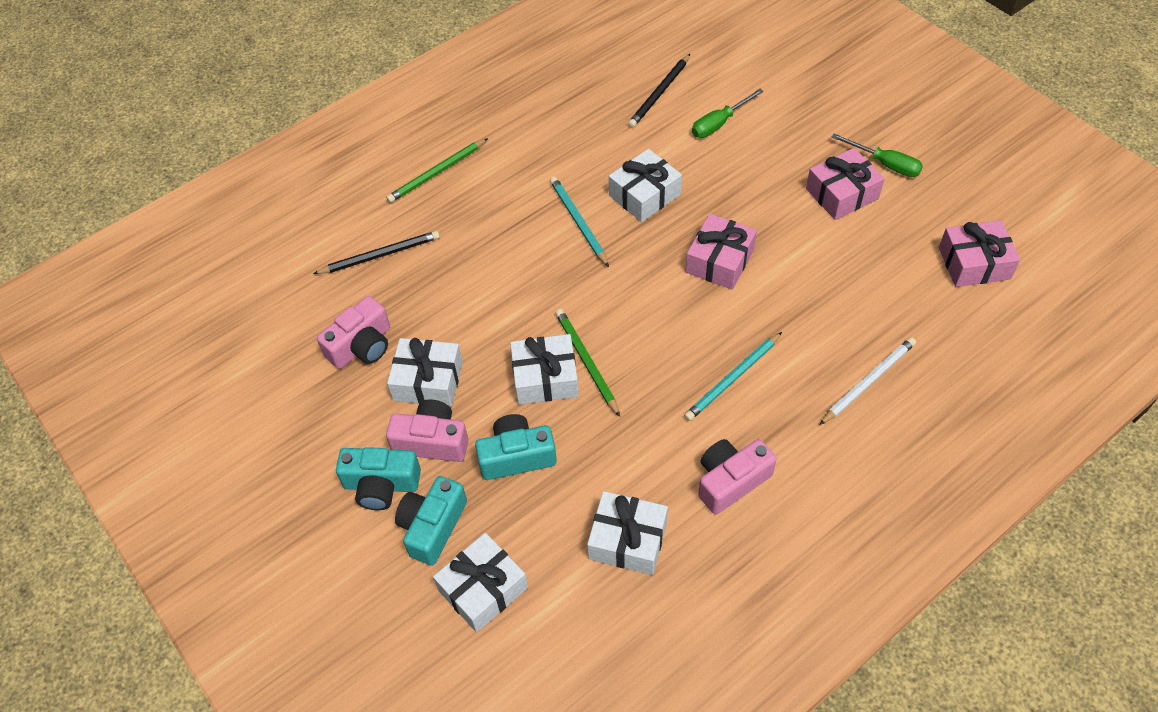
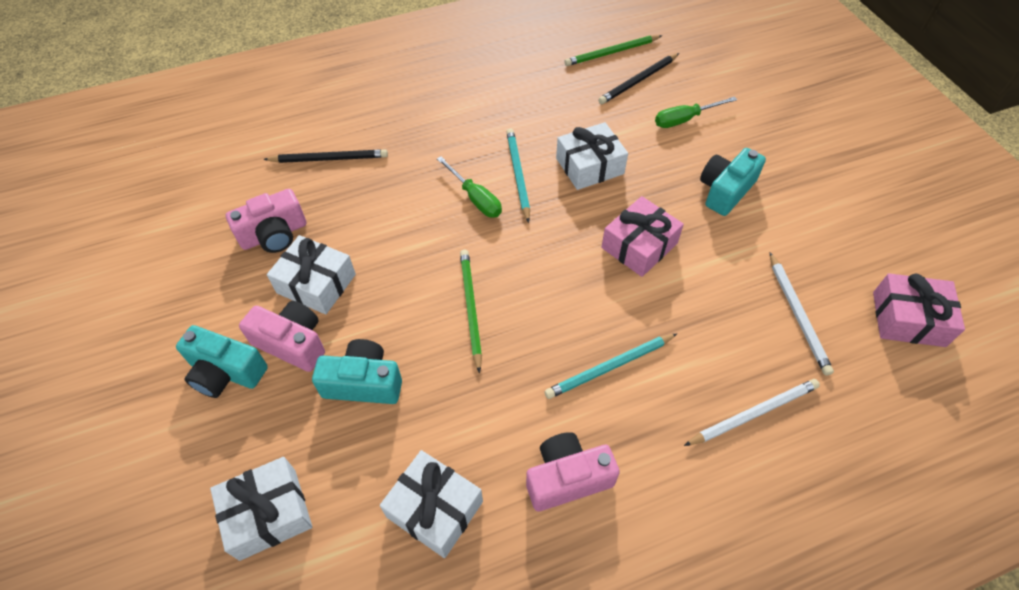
camera: 15 degrees right, 0 degrees up
(432, 527) = (252, 430): turquoise camera -> turquoise camera (725, 190)
(437, 173) = (411, 101): green pencil -> green pencil (612, 52)
(545, 378) = (425, 312): white gift -> none
(842, 193) = (785, 213): pink gift -> none
(880, 285) = (797, 314): none -> white pencil
(885, 164) = (839, 196): green screwdriver -> green screwdriver (475, 198)

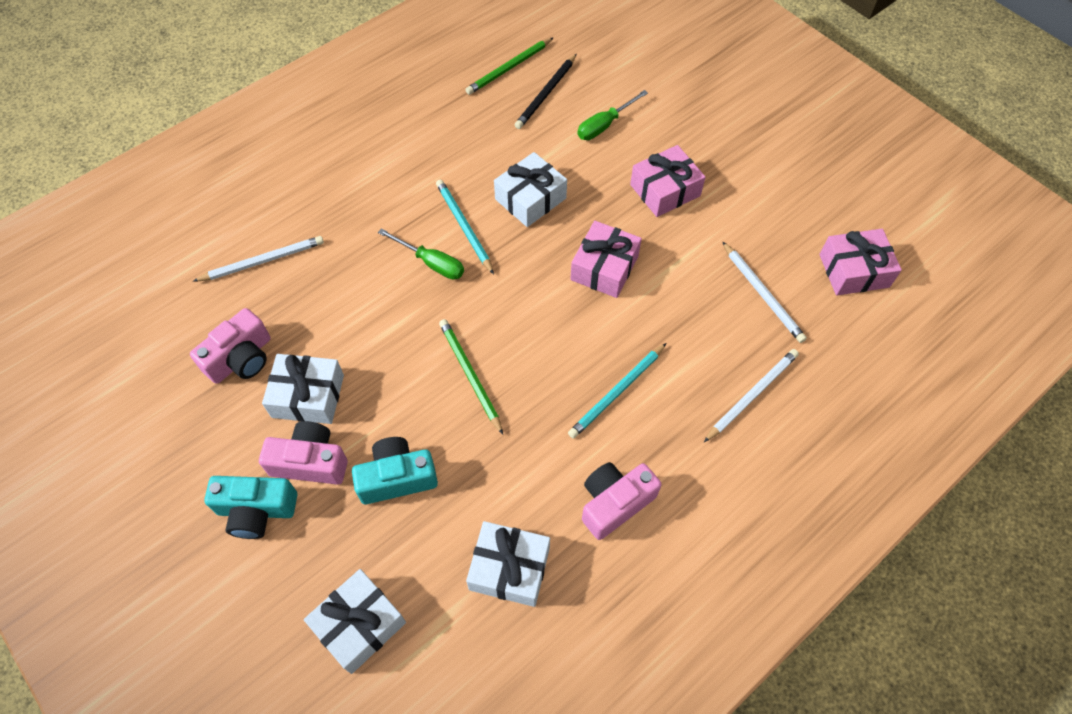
camera: 20 degrees left, 5 degrees up
(329, 159) = (262, 261): black pencil -> white pencil
(725, 190) = (665, 190): turquoise camera -> pink gift

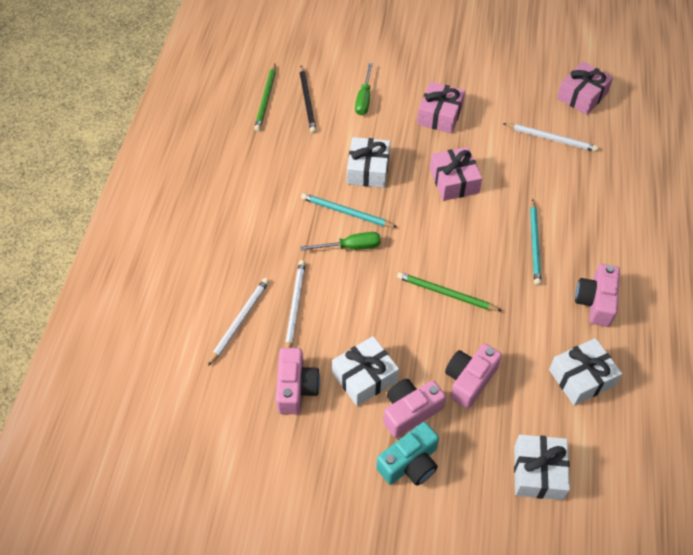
camera: 40 degrees left, 5 degrees down
(397, 478) = (469, 380): turquoise camera -> pink camera
(751, 395) = (601, 196): white pencil -> white pencil (295, 307)

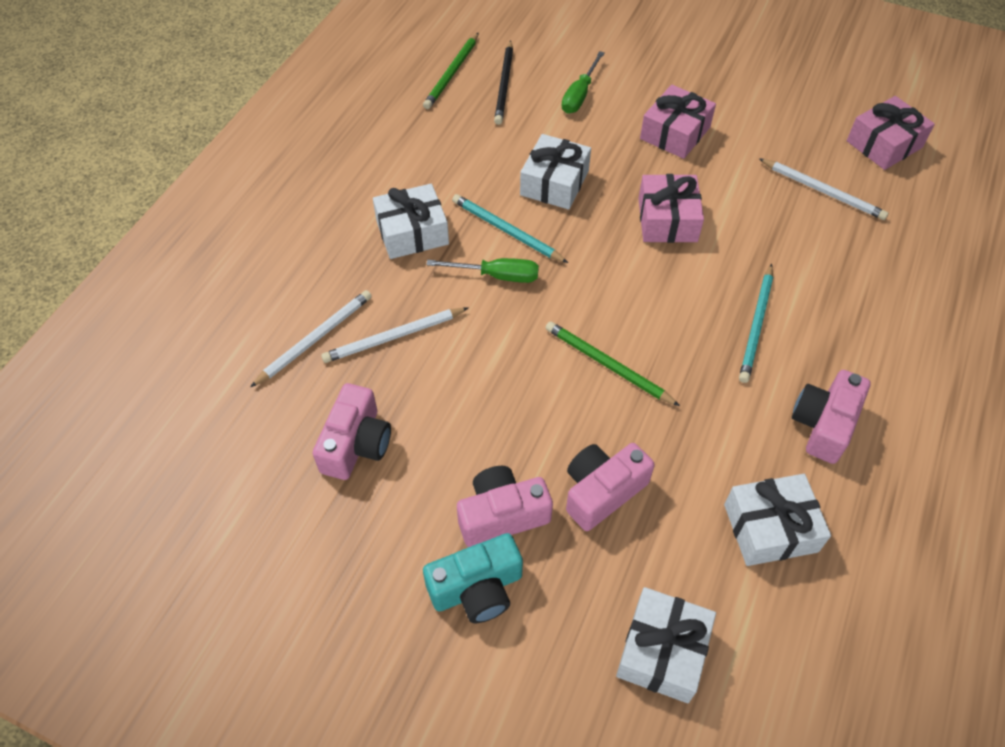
camera: 15 degrees right, 0 degrees up
(295, 307) = (394, 337): white pencil -> white pencil turned 135 degrees counterclockwise
(364, 377) = (455, 451): white gift -> white gift (412, 232)

